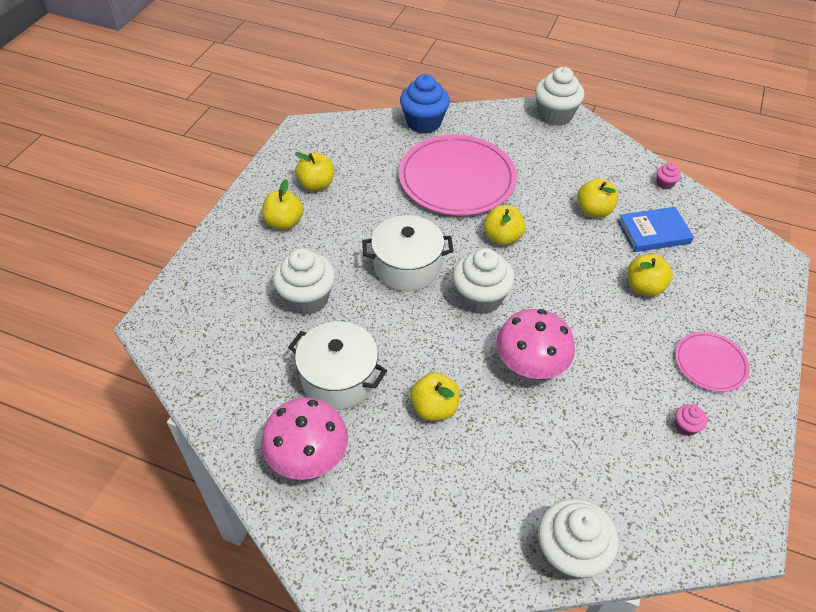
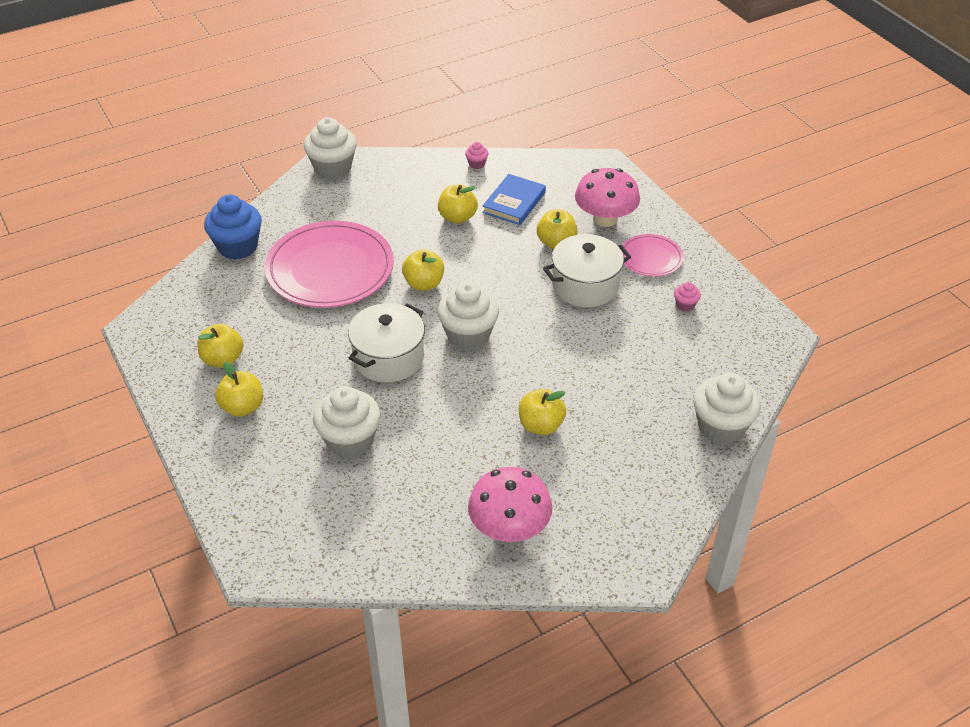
camera: 50 degrees left, 5 degrees down
(339, 378) = (455, 466): white pot -> white pot (585, 285)
(530, 364) = (558, 347): pink mushroom -> pink mushroom (605, 219)

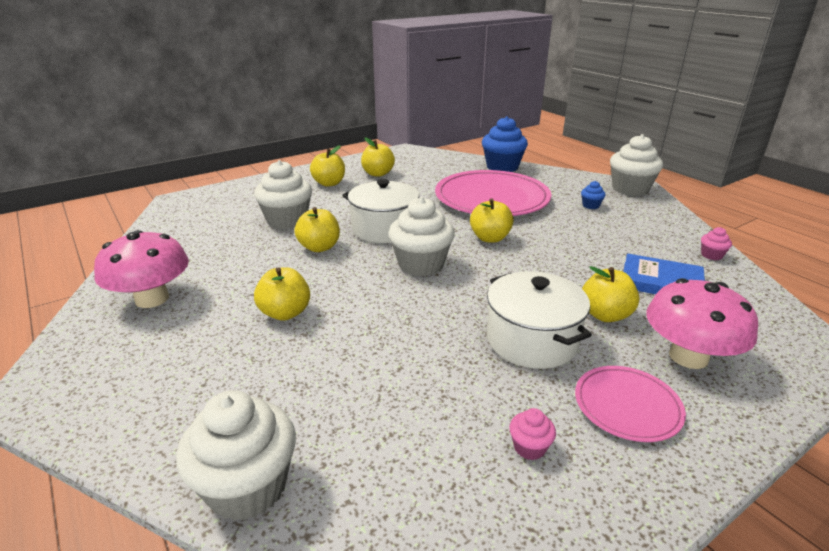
camera: 85 degrees right, 15 degrees down
(366, 204) = (591, 205): none -> blue cupcake
(457, 217) = (605, 249): yellow apple -> yellow apple (319, 247)

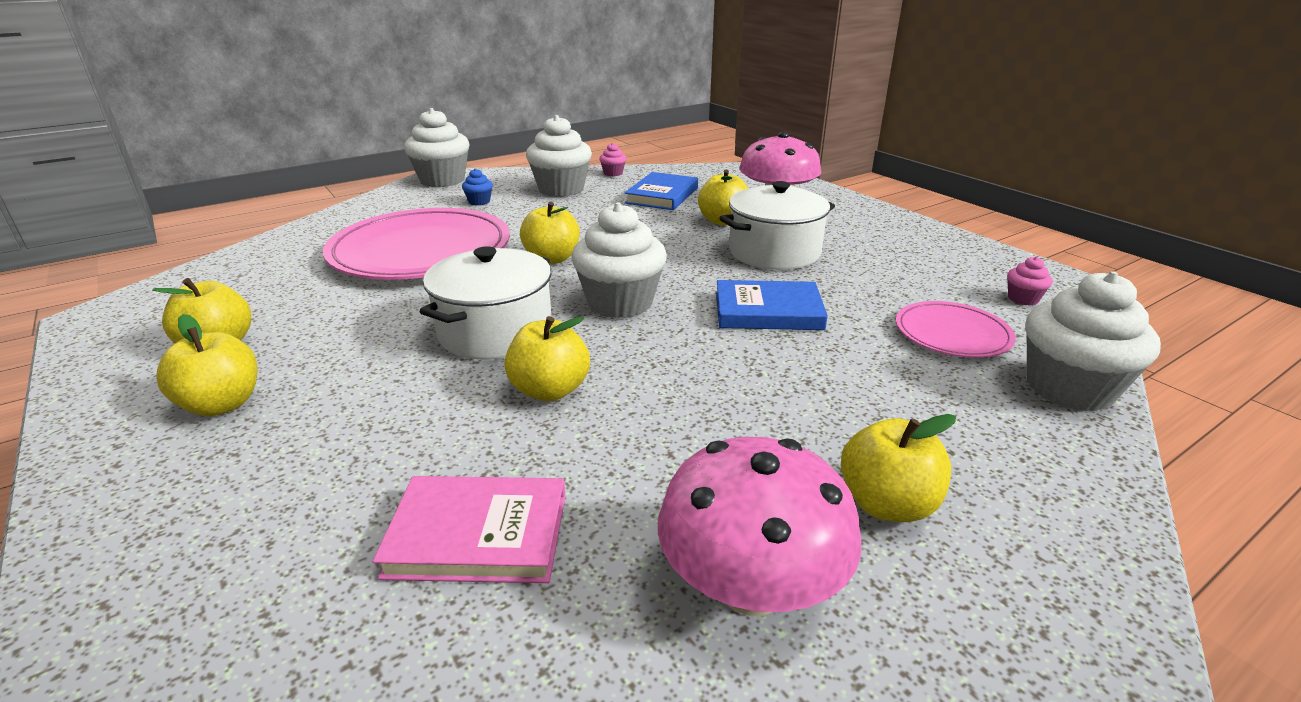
camera: 90 degrees left, 0 degrees up
(220, 239) = (478, 535): none -> pink book
(285, 313) = (762, 402): yellow apple -> yellow apple (887, 504)
(287, 220) = (411, 443): white cupcake -> white cupcake (561, 189)
(407, 326) = (768, 311): none -> blue book
(502, 167) = (298, 237): blue cupcake -> none
(529, 447) = (918, 263): pink cupcake -> pink cupcake (1023, 299)
(627, 406) = (848, 228): pink plate -> pink plate (952, 334)

